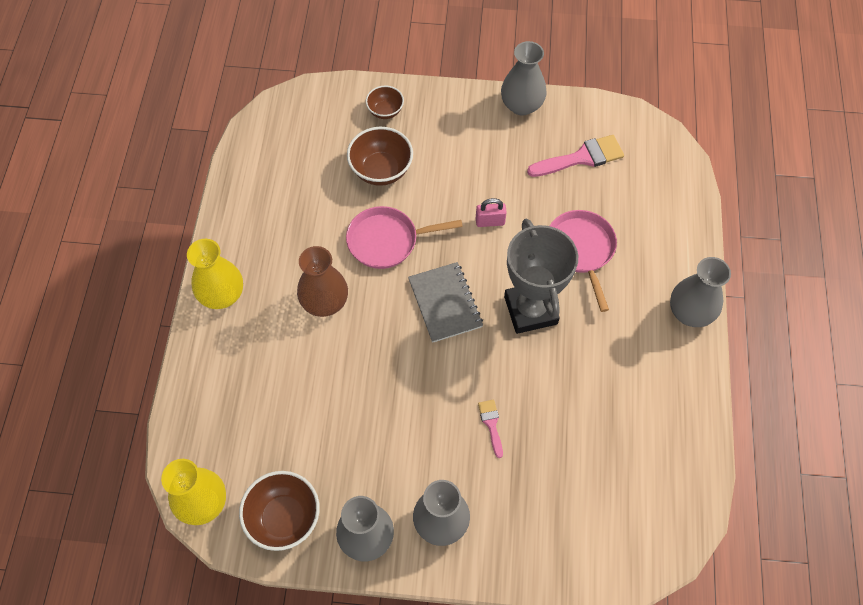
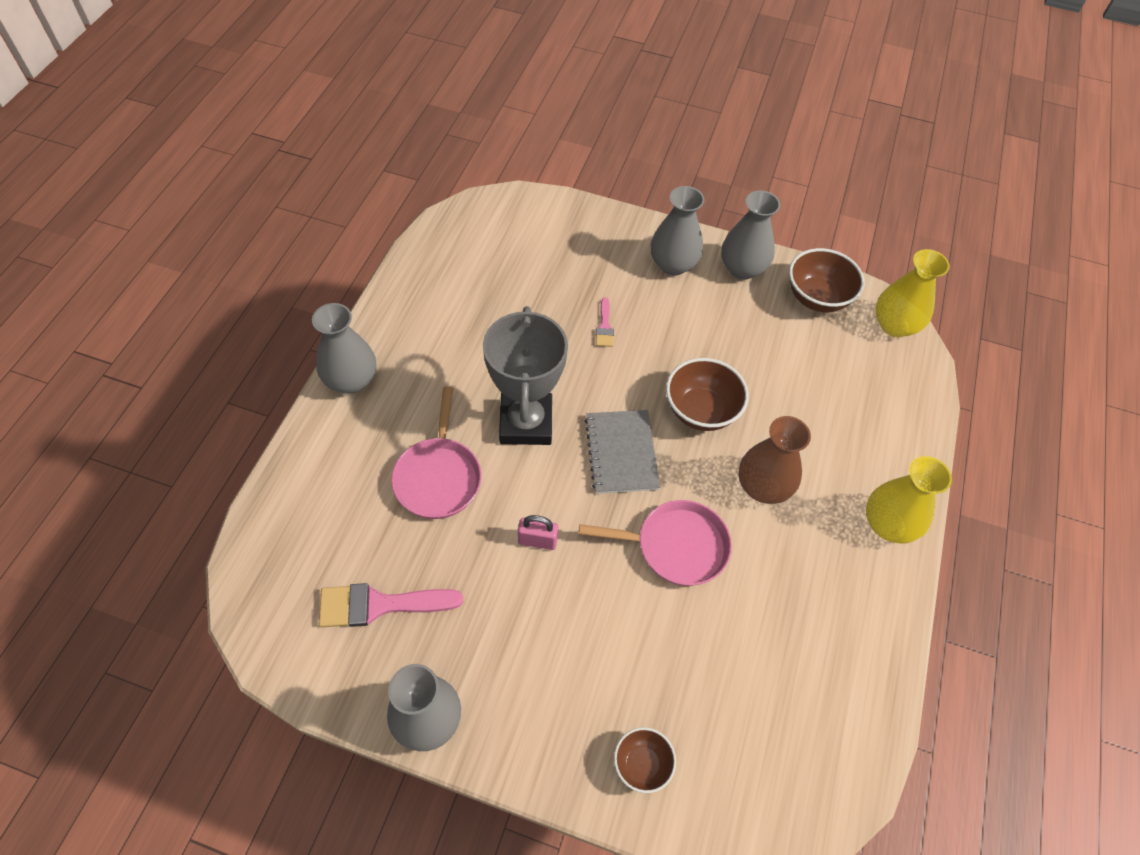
camera: 170 degrees left, 5 degrees down
(381, 170) = (666, 655): brown bowl -> brown bowl (701, 411)

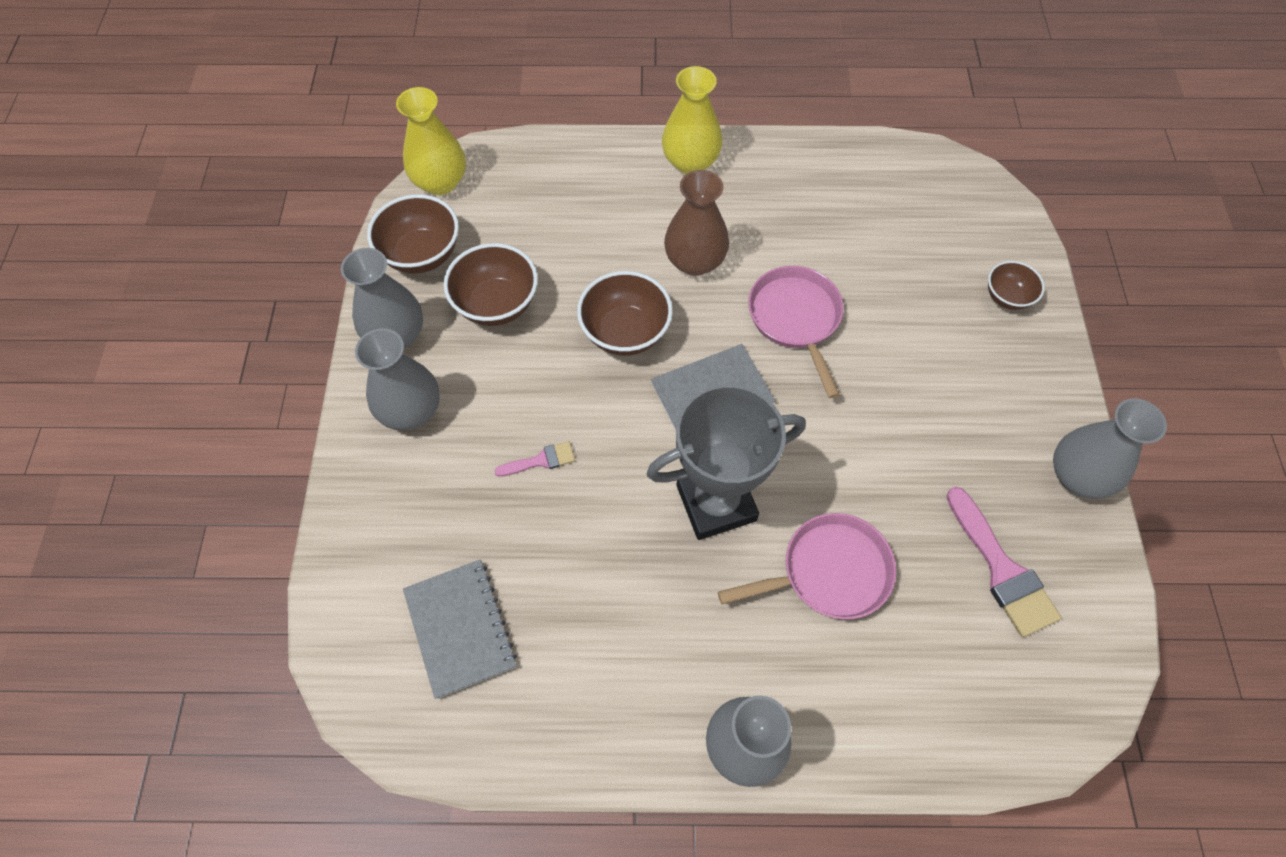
camera: 105 degrees left, 5 degrees up
(502, 257) = (460, 628): none -> grey notebook
(537, 540) = (852, 442): pink padlock -> none
(754, 333) = (496, 304): none -> brown bowl

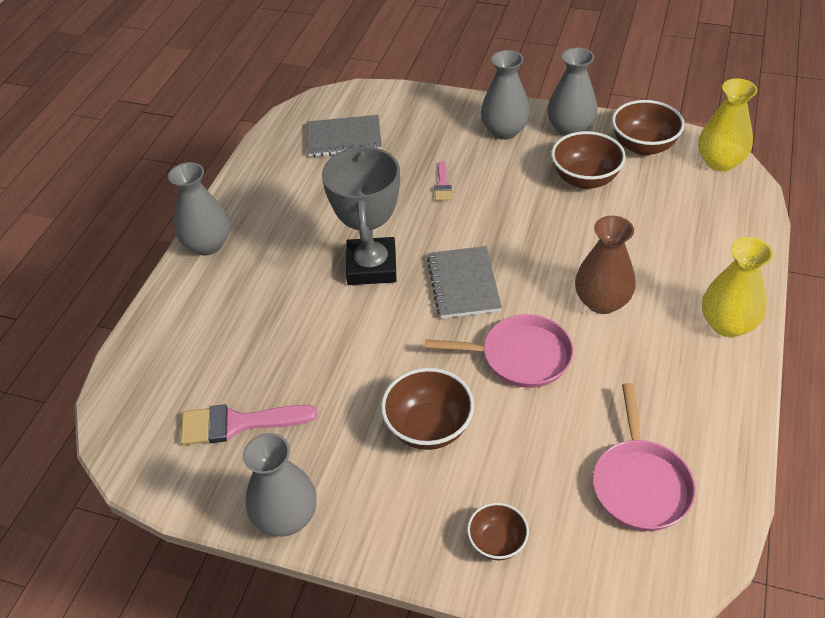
camera: 110 degrees right, 15 degrees down
(625, 332) = (538, 245): brown bowl -> brown bowl (428, 428)
(828, 572) = (291, 315): pink pan -> pink pan (640, 483)

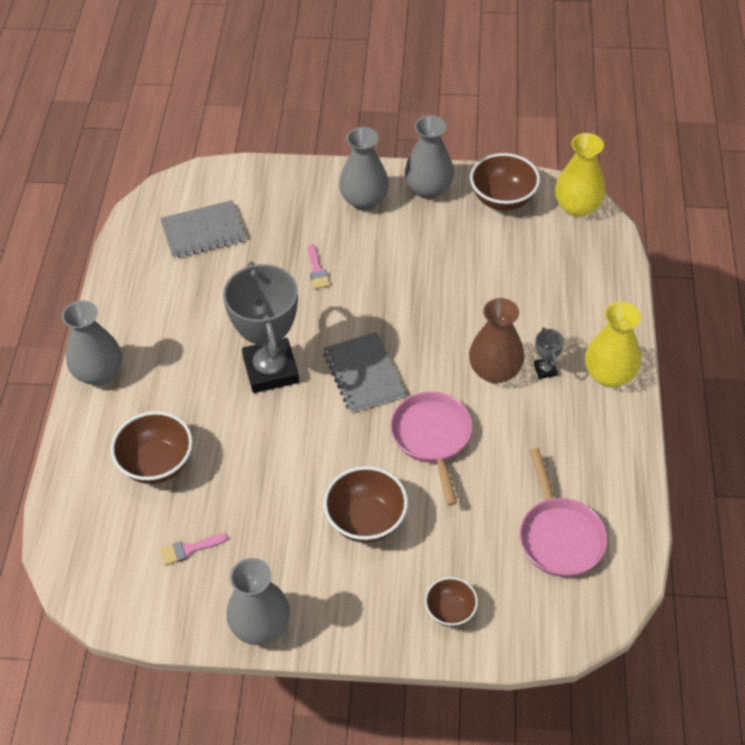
camera: 15 degrees left, 5 degrees up
(238, 424) = (189, 549): pink brush -> pink brush, size x0.53
(520, 356) = (432, 438): pink pan -> pink pan turned 90 degrees counterclockwise
(585, 179) = (454, 244): brown bowl -> brown bowl (157, 464)
(656, 309) = (545, 370): none -> grey trophy

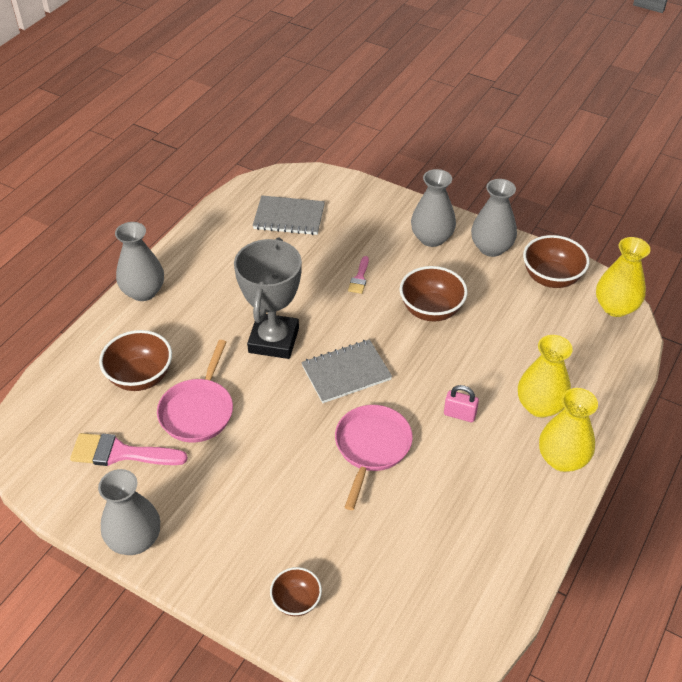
camera: 25 degrees right, 5 degrees down
(189, 549) = (120, 453): pink brush -> pink brush, size x1.88
(363, 374) = (346, 373): grey notebook -> grey notebook turned 60 degrees clockwise
(366, 520) = (274, 492): brown bowl -> brown bowl (431, 310)
(495, 371) = (459, 414): brown vase -> pink padlock
(545, 370) = (505, 431): grey trophy -> none
(559, 536) = (432, 580): pink pan -> pink pan (198, 410)
(562, 332) = (540, 406): none -> yellow vase

